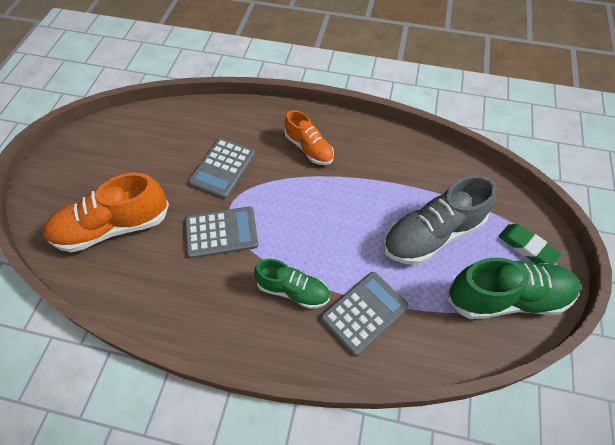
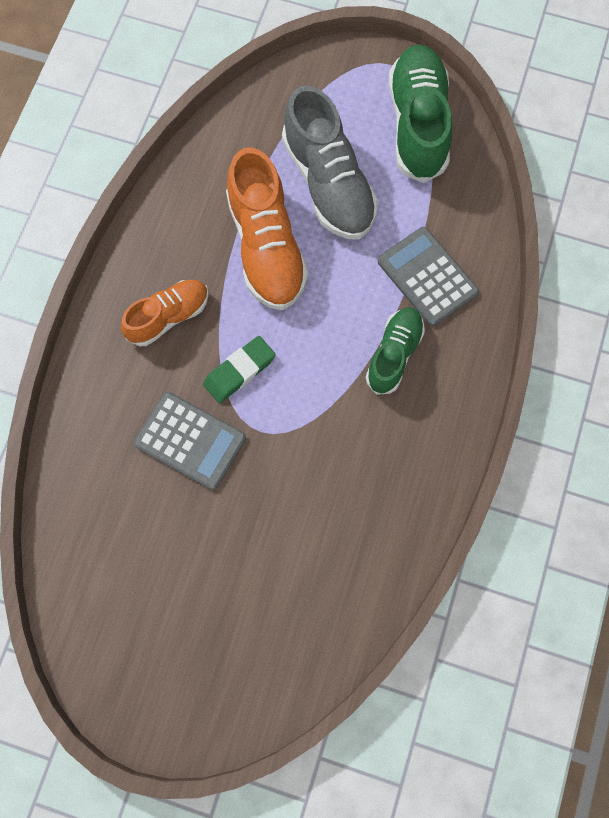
camera: 85 degrees left, 15 degrees up
(113, 227) = (279, 595): orange shoe -> orange shoe (266, 247)
(221, 233) = (302, 442): grey calculator -> none
(527, 247) = (355, 86): green eraser -> green eraser (239, 371)

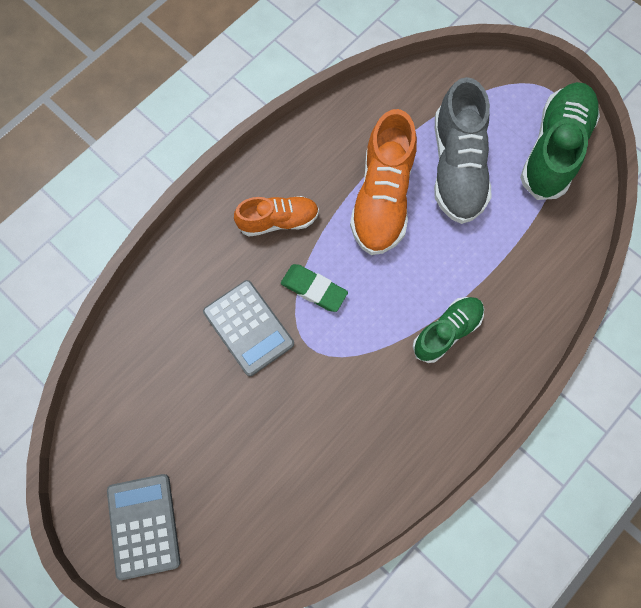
camera: 25 degrees right, 0 degrees up
(239, 371) = (314, 289): green eraser -> green eraser turned 45 degrees clockwise
(427, 277) = (504, 279): grey calculator -> grey calculator (144, 525)

